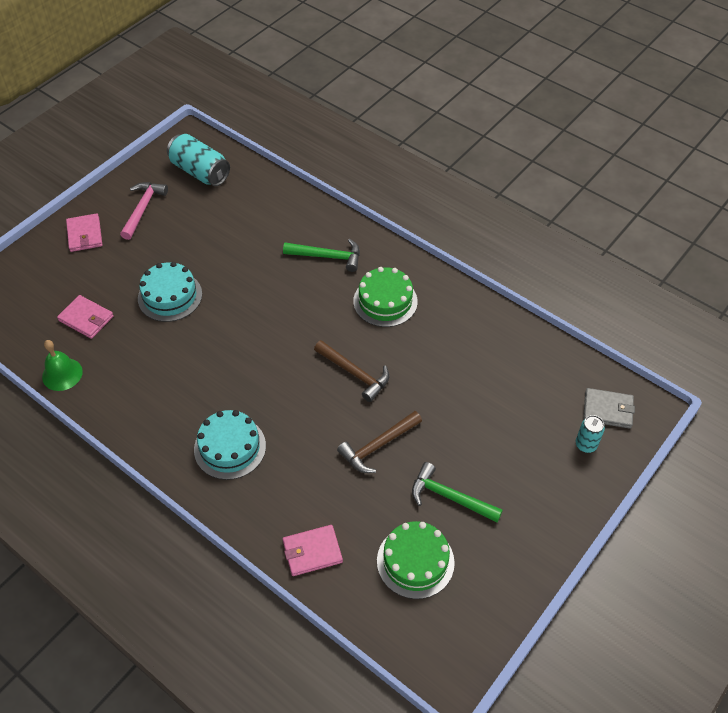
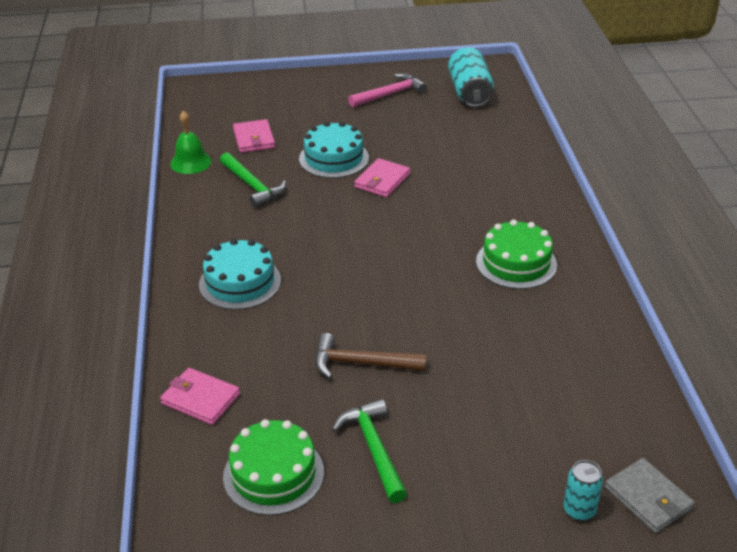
camera: 45 degrees right, 15 degrees down
(85, 234) = (324, 89): pink wallet -> pink wallet (382, 181)
(327, 257) = (504, 202): green hammer -> green hammer (252, 186)
(354, 374) = (414, 298): brown hammer -> none

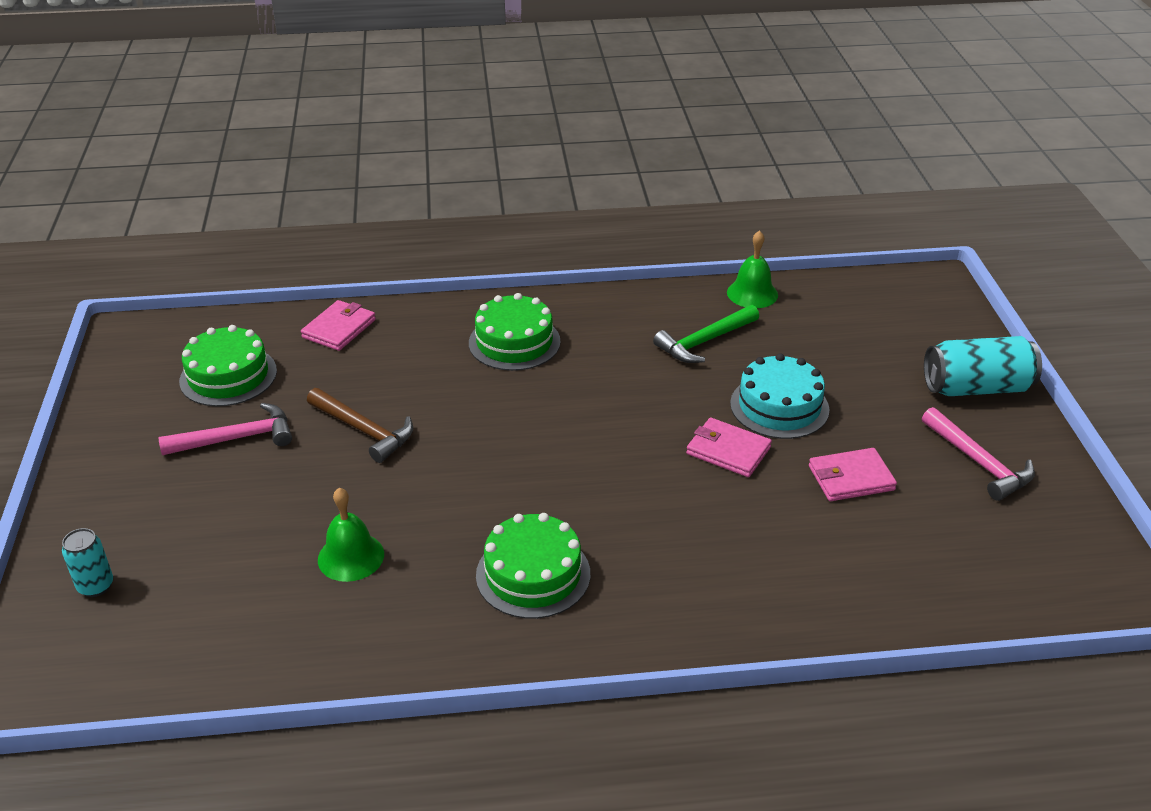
camera: 90 degrees right, 0 degrees up
(240, 282) = (514, 342): turquoise cake -> green cake
(254, 139) = (816, 338): pink wallet -> pink wallet (851, 478)
(361, 363) = (364, 430): brown hammer -> brown hammer turned 120 degrees clockwise
(374, 449) = (236, 438): green hammer -> pink hammer
(469, 92) = (1017, 557): turquoise can -> turquoise can (976, 387)
(515, 354) = (351, 557): none -> green bell
(648, 498) = (86, 649): grey wallet -> none

